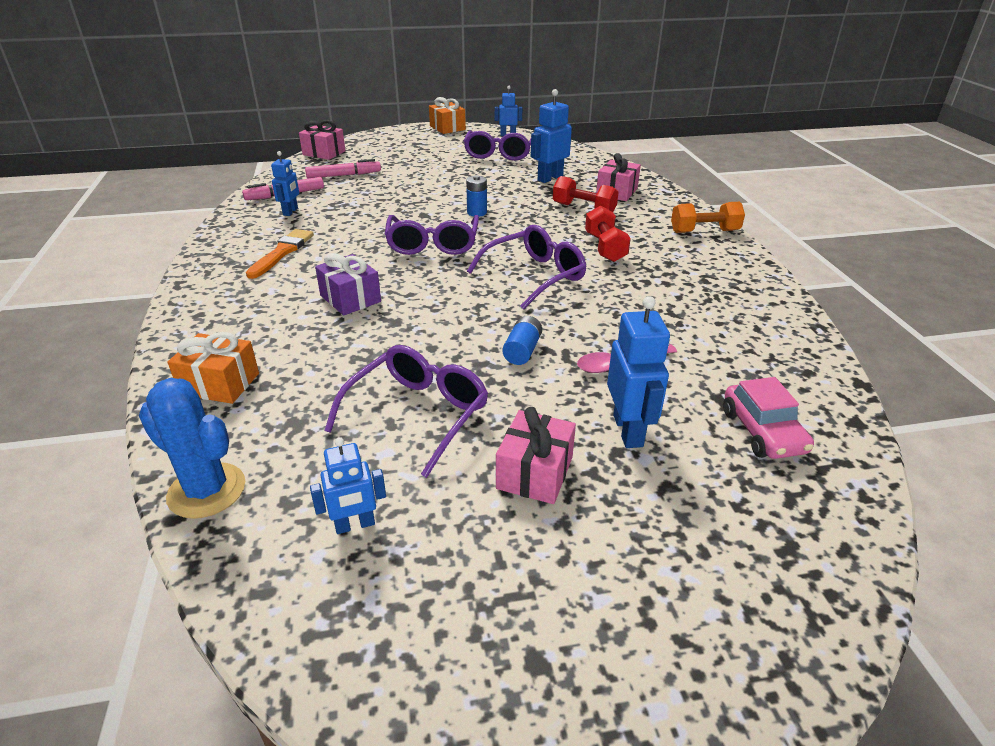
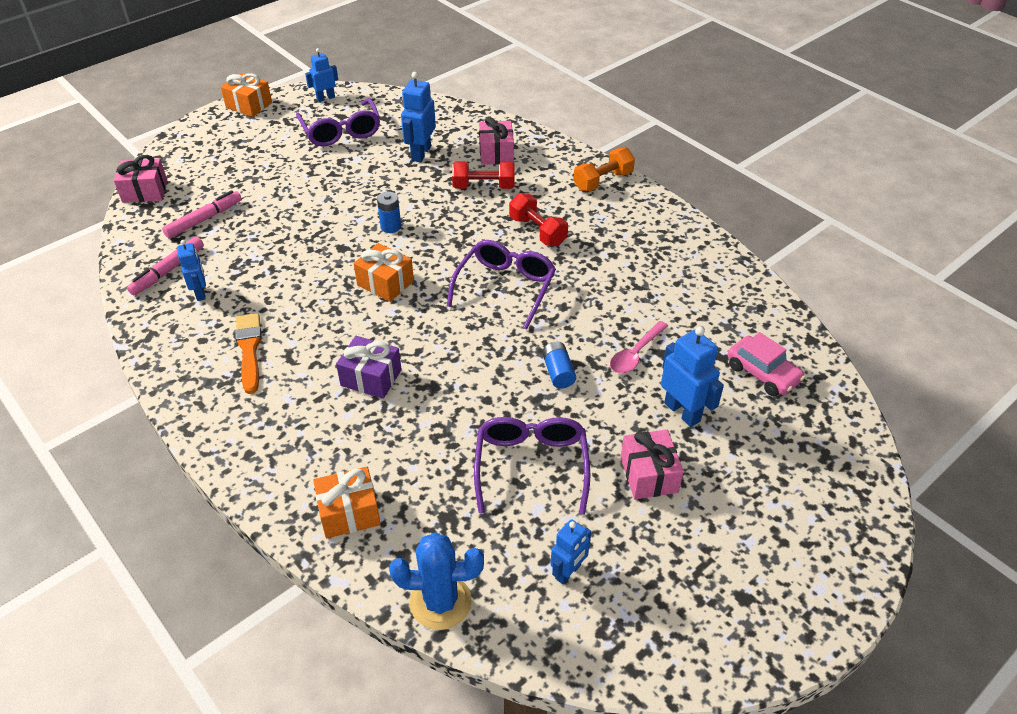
camera: 30 degrees left, 10 degrees up
(433, 244) = (385, 283): purple glasses -> orange gift

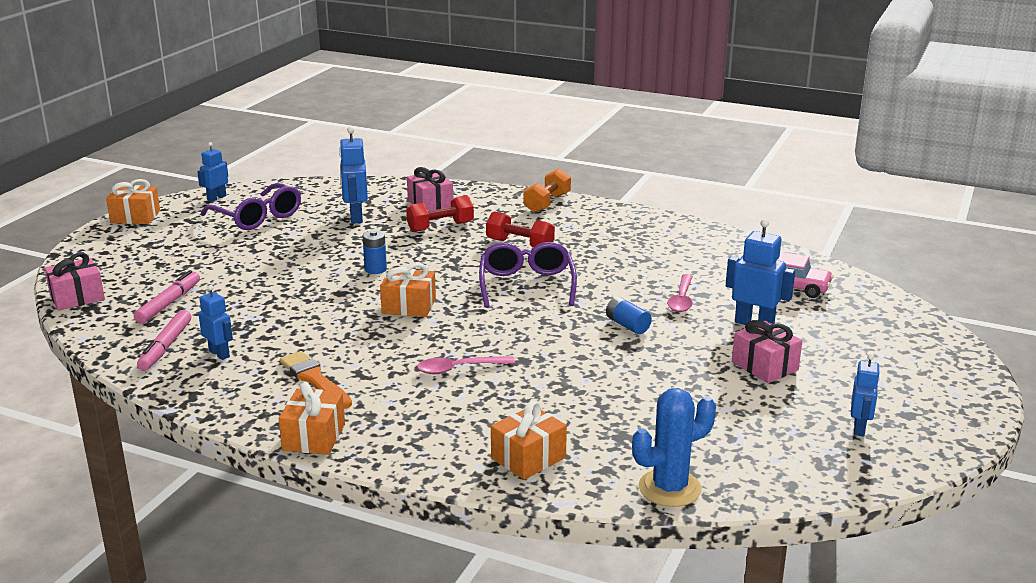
camera: 25 degrees left, 20 degrees down
(202, 419) = (314, 437): none -> orange gift
(371, 378) = (459, 369): purple gift -> pink spoon
(531, 466) = (663, 386): purple glasses -> none
(568, 572) = (758, 439): blue robot -> blue robot (859, 428)

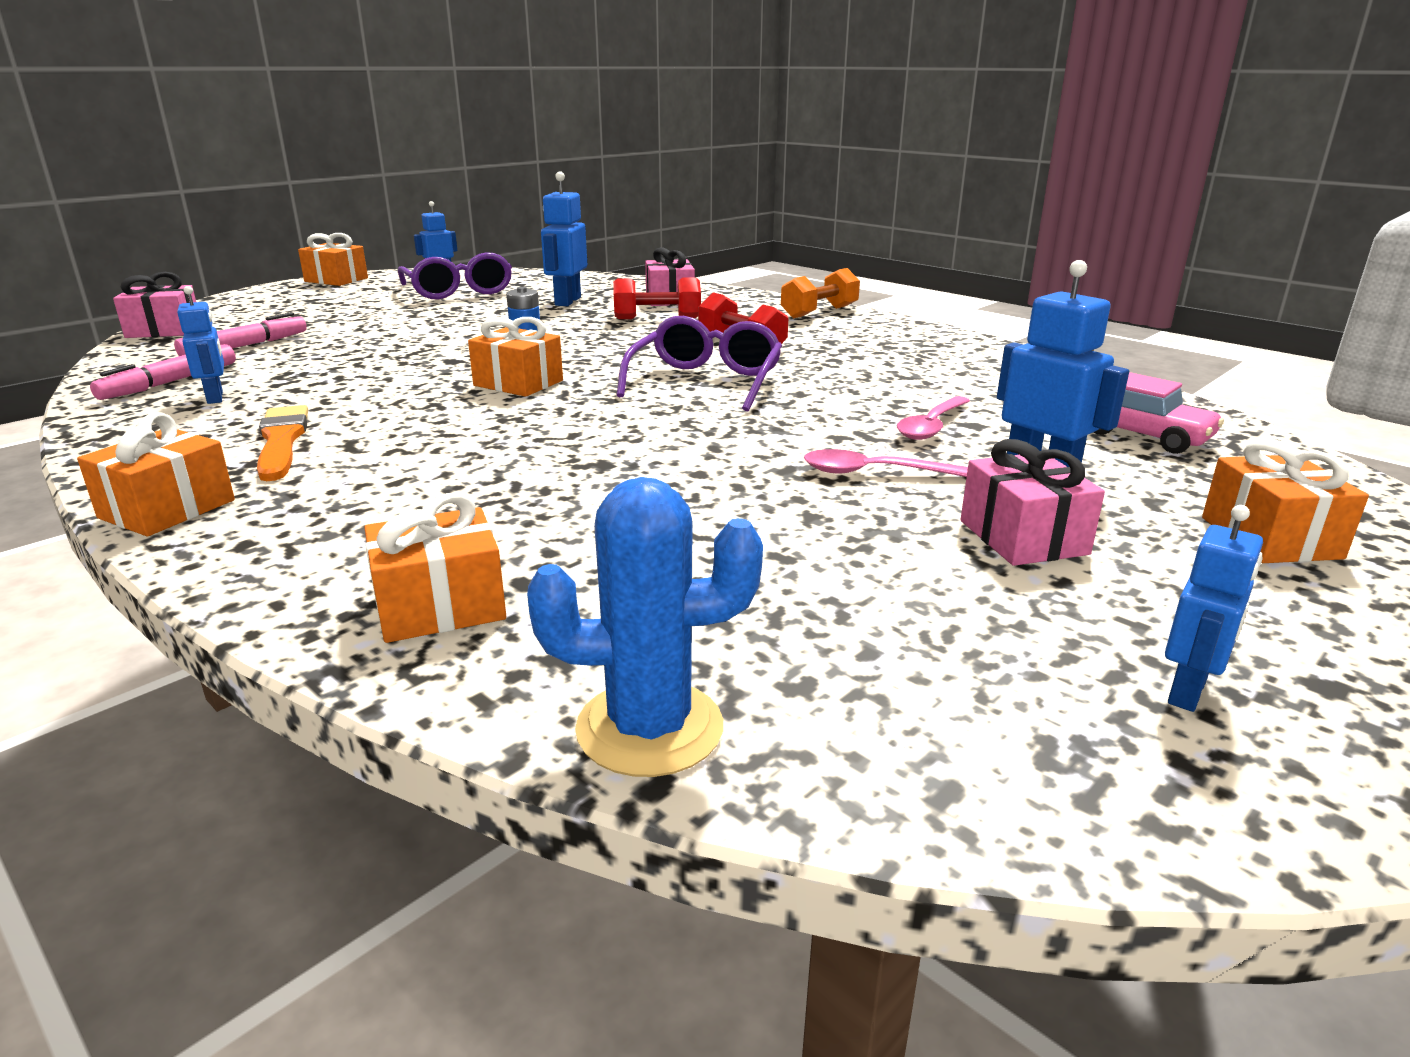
camera: 20 degrees right, 0 degrees up
(459, 369) = (492, 459): pink spoon -> pink spoon (874, 473)
(627, 325) = (813, 445): blue battery -> none
(871, 345) = (1270, 538): none -> orange gift

